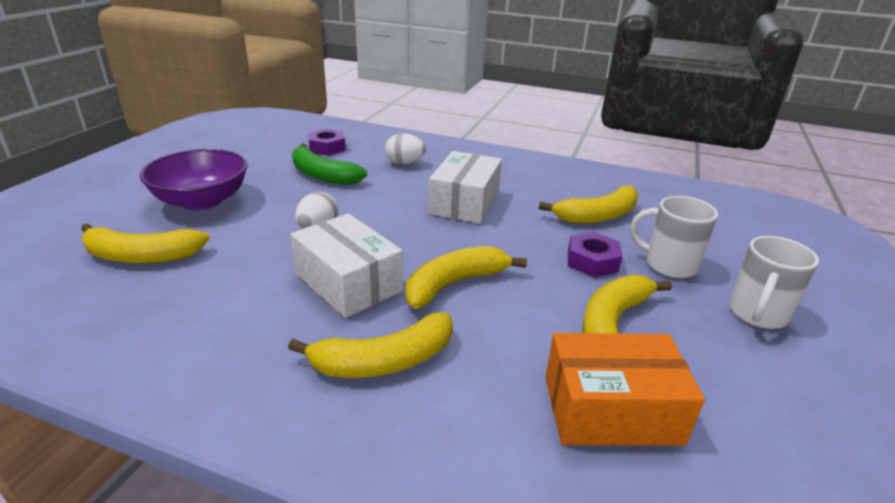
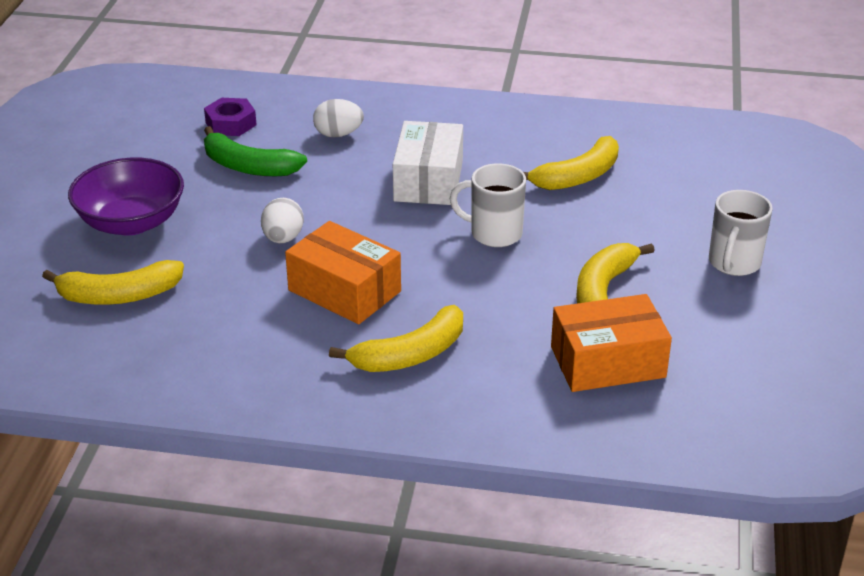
camera: 10 degrees left, 5 degrees up
(348, 282) = (344, 291): white box -> orange box
(454, 284) = (448, 276): yellow banana -> none
(592, 261) = (578, 232): purple nut -> none
(668, 265) = (653, 225): white mug -> white mug (494, 234)

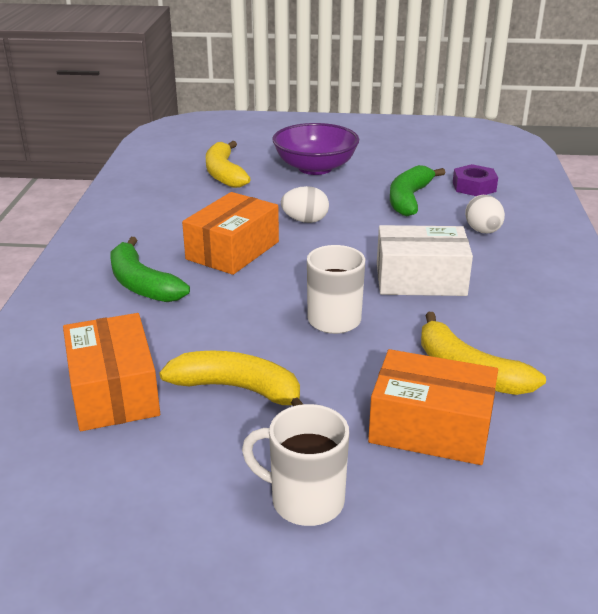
camera: 85 degrees right, 5 degrees down
(410, 354) = (142, 284): yellow banana -> green banana
(649, 202) = (430, 428): none -> orange box

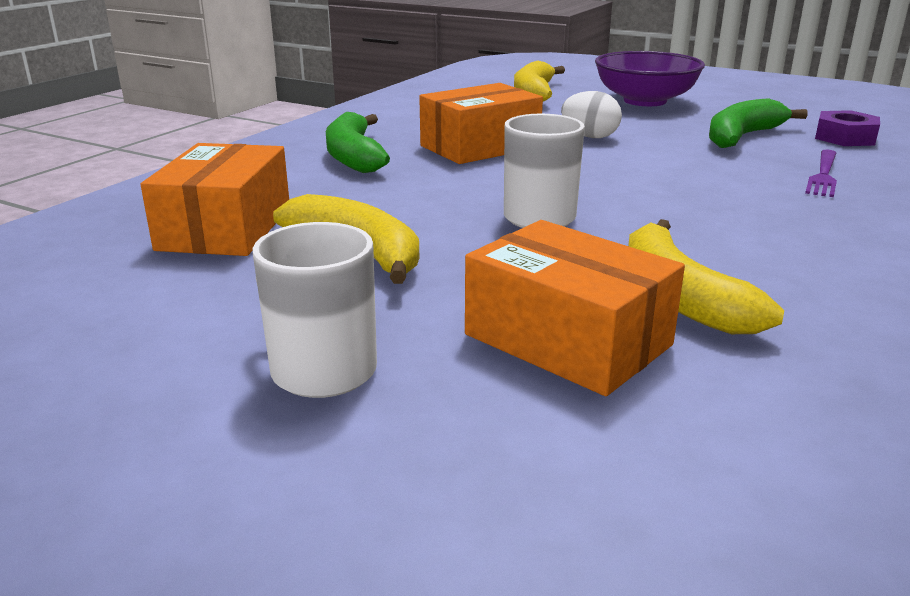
camera: 25 degrees right, 5 degrees down
(420, 279) = (691, 202): white box -> none
(483, 231) = (823, 175): white egg -> purple fork

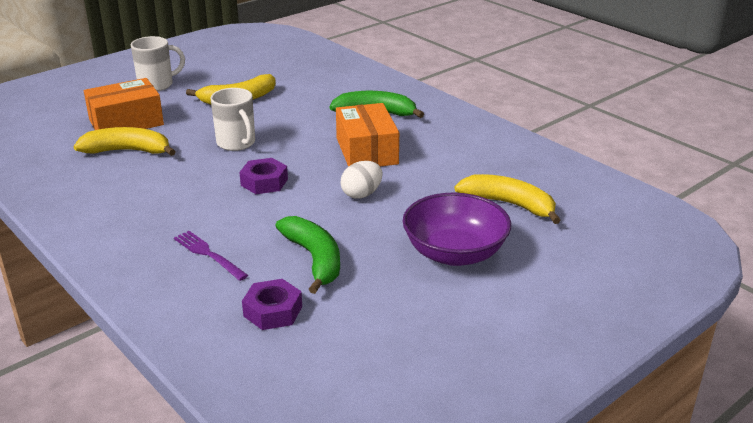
camera: 110 degrees right, 5 degrees up
(225, 228) = (292, 78): orange box -> none
(630, 180) = (264, 182): none -> purple nut

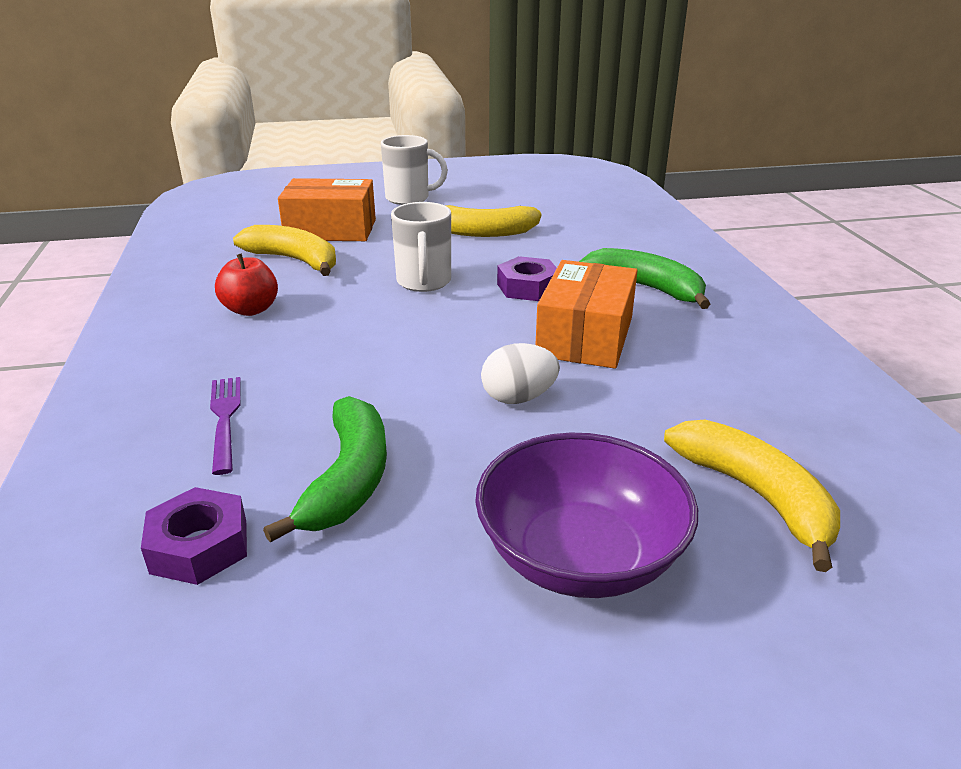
camera: 30 degrees right, 0 degrees up
(140, 191) = (251, 310): none -> red apple
(264, 182) = (404, 340): purple nut -> purple nut (528, 287)

